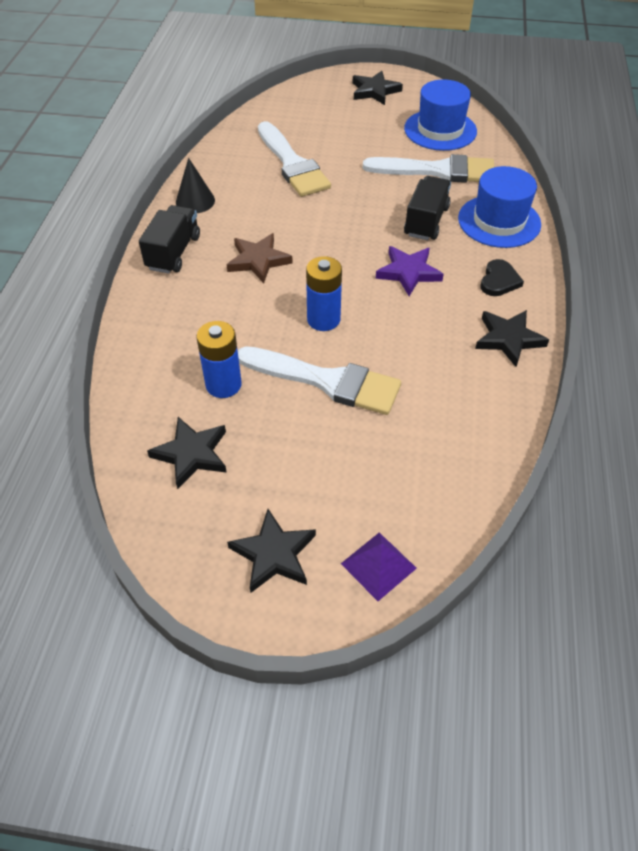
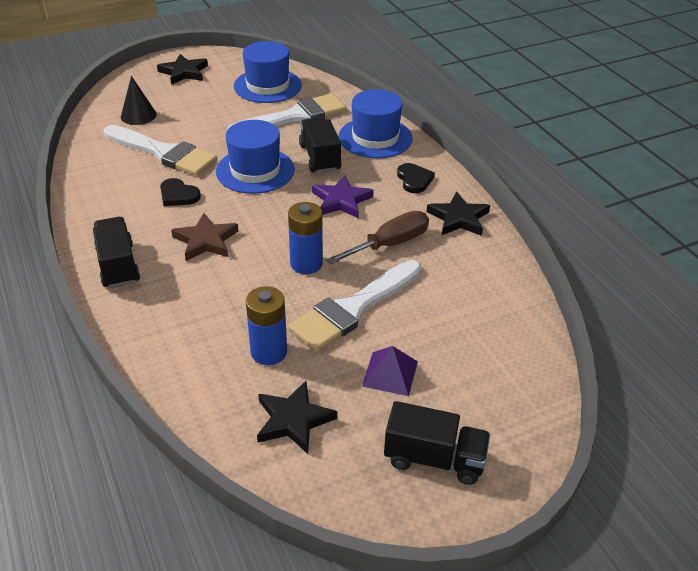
camera: 35 degrees left, 10 degrees down
(195, 201) = (98, 214): black cone -> black cone (138, 115)
(271, 209) = (178, 195): none -> black heart
(274, 554) = (434, 459): black star -> black truck
(327, 381) = (353, 309): white brush -> white brush turned 150 degrees clockwise
(356, 211) = (255, 170): none -> blue hat
(378, 566) = (517, 422): purple pyramid -> purple pyramid (390, 373)
(416, 335) = (389, 244): none -> brown screwdriver

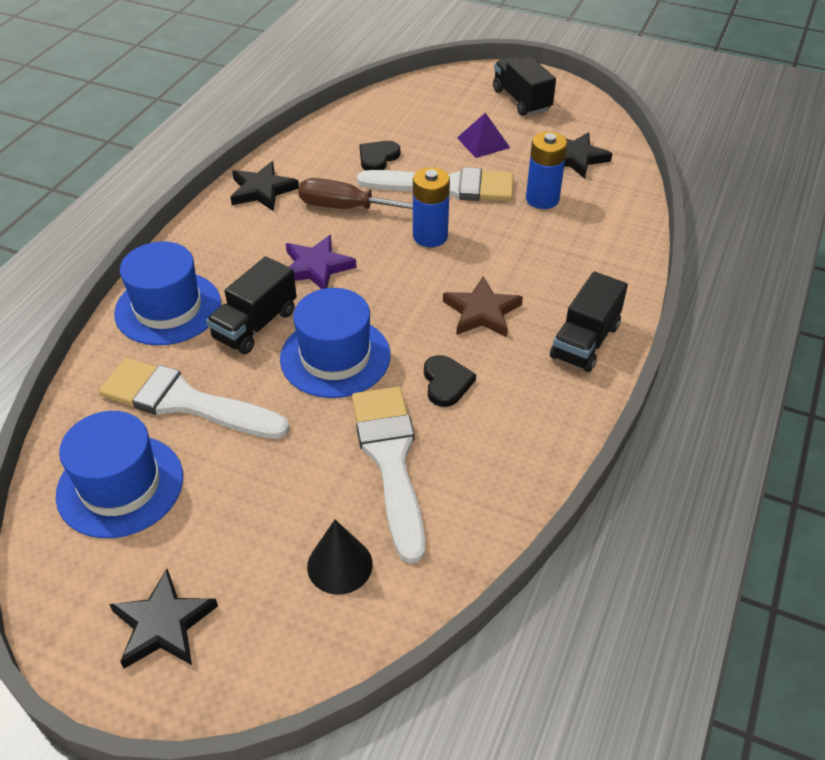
camera: 130 degrees left, 5 degrees up
(414, 180) = (227, 241): black heart -> black heart (378, 158)

